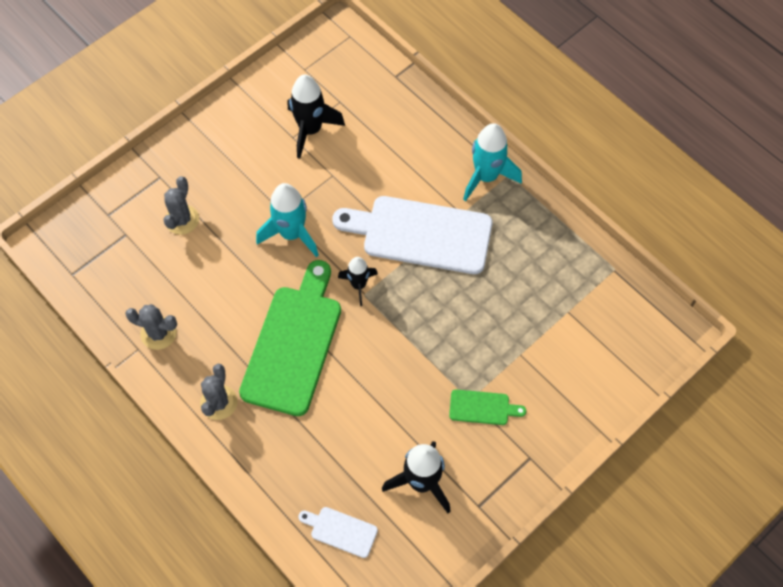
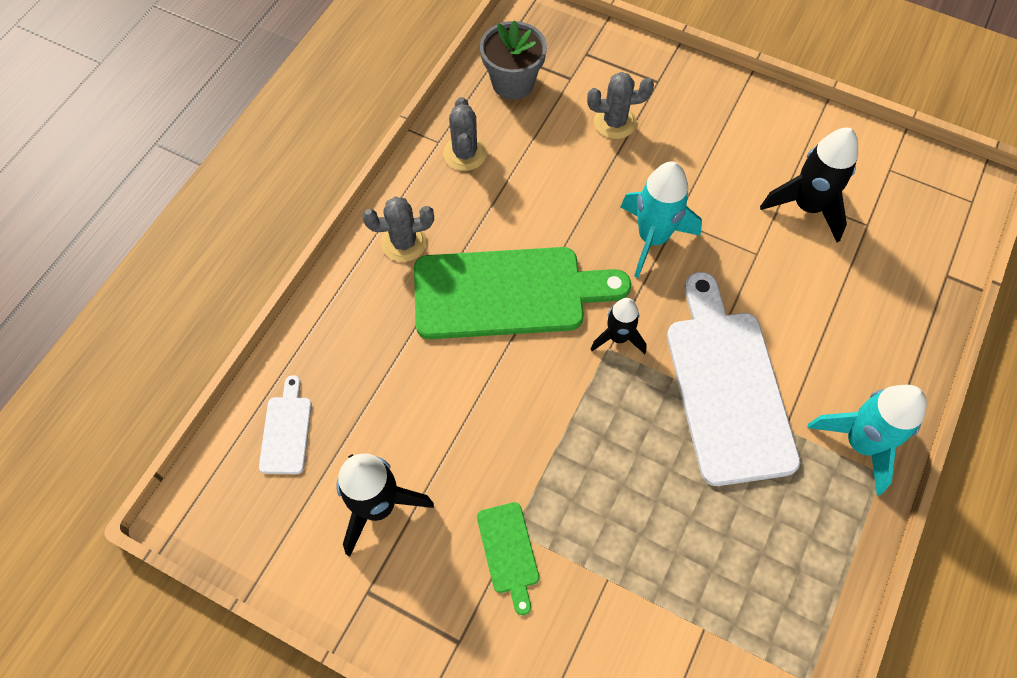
camera: 70 degrees right, 0 degrees up
(108, 276) = (513, 83): none -> grey flower pot

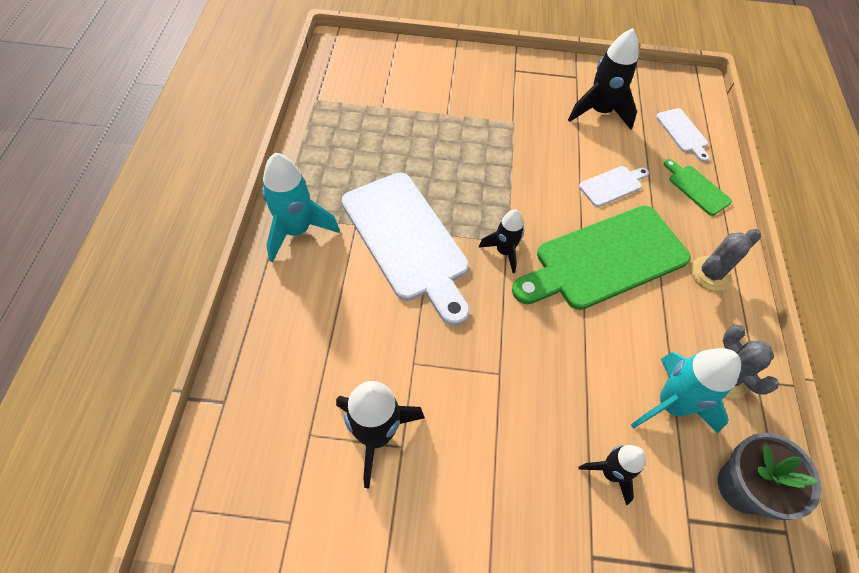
camera: 155 degrees right, 5 degrees down
(439, 381) = (612, 185): none -> white cutting board
(508, 552) = (511, 111): green cutting board -> green cutting board (697, 188)
(615, 122) = (610, 472): grey cactus -> black rocket
(652, 238) = (513, 346): turquoise rocket -> turquoise rocket (670, 404)

